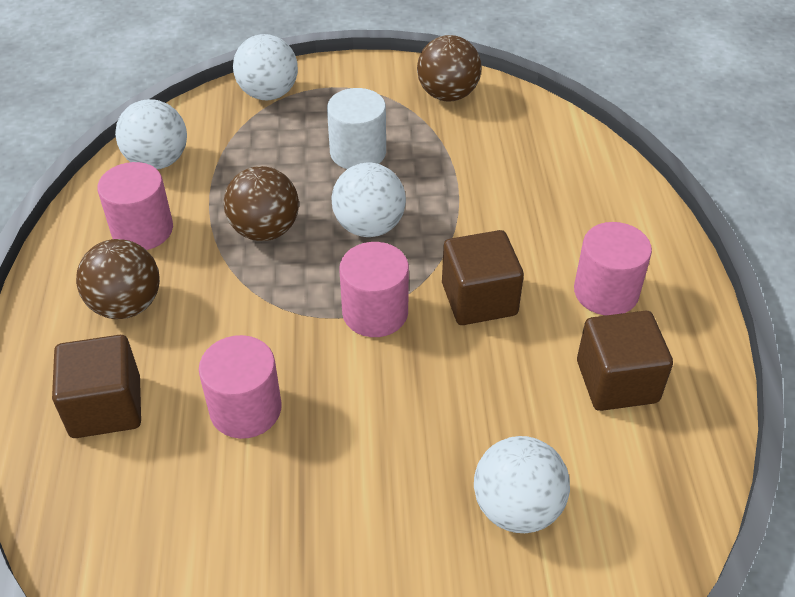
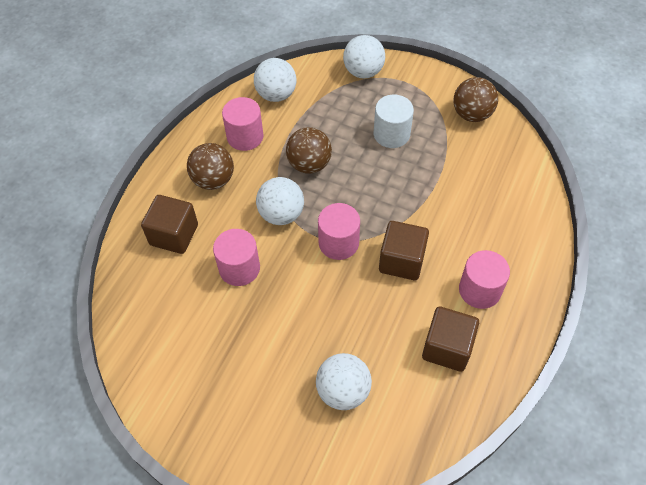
camera: 30 degrees right, 10 degrees up
(369, 226) = (368, 187): white ball -> white ball (281, 214)

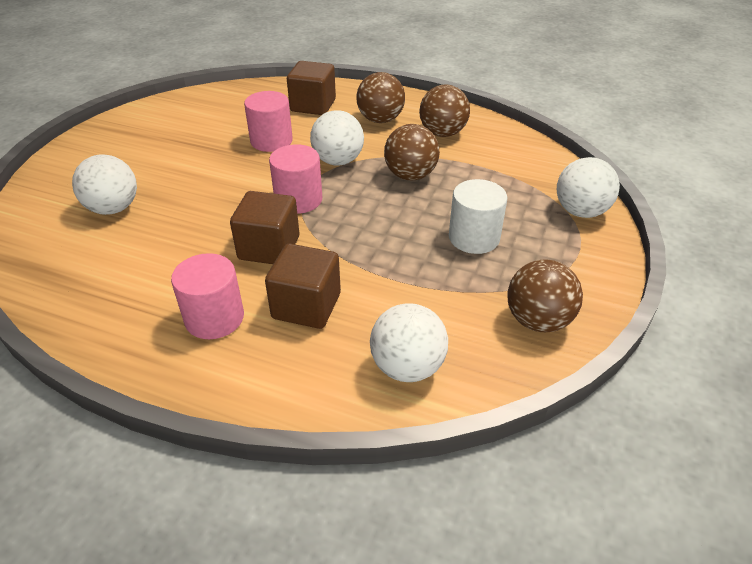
camera: 85 degrees right, 15 degrees down
(245, 137) = (442, 133): pink cylinder -> brown ball
(276, 95) = (512, 148): white ball -> white ball (407, 367)
(447, 348) = (138, 285): brown cube -> brown cube (306, 306)

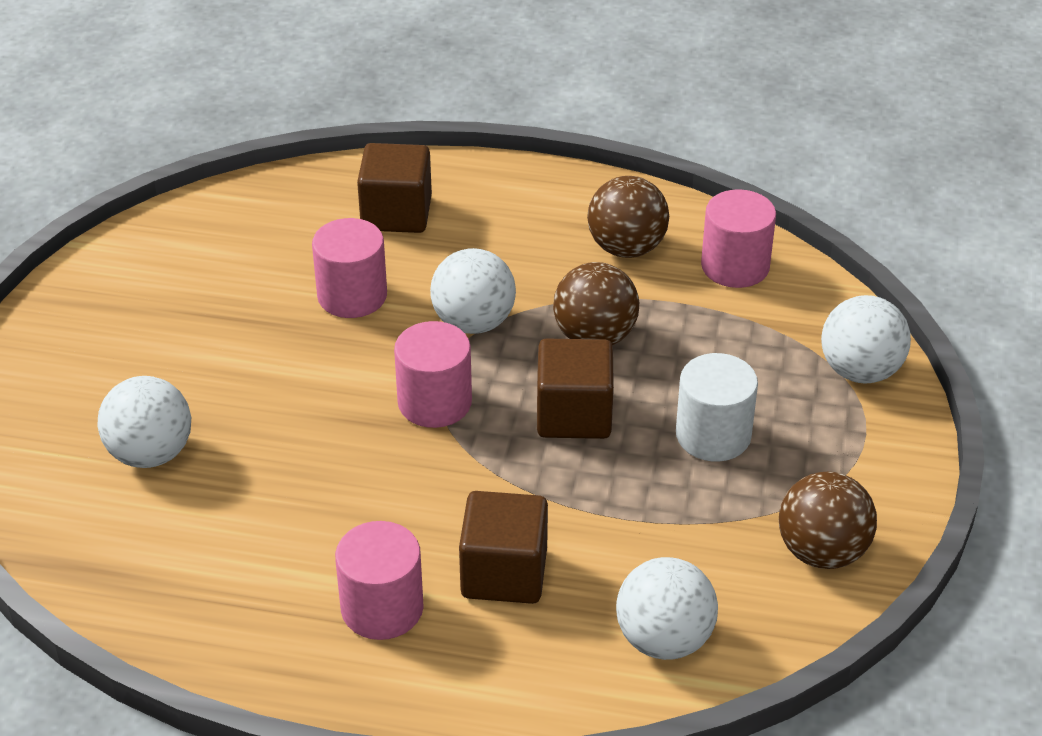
camera: 10 degrees left, 0 degrees up
(269, 248) = (419, 490): brown cube -> brown cube (574, 415)
(380, 120) = (518, 231): brown ball -> none
(507, 148) = (735, 266): none -> pink cylinder

